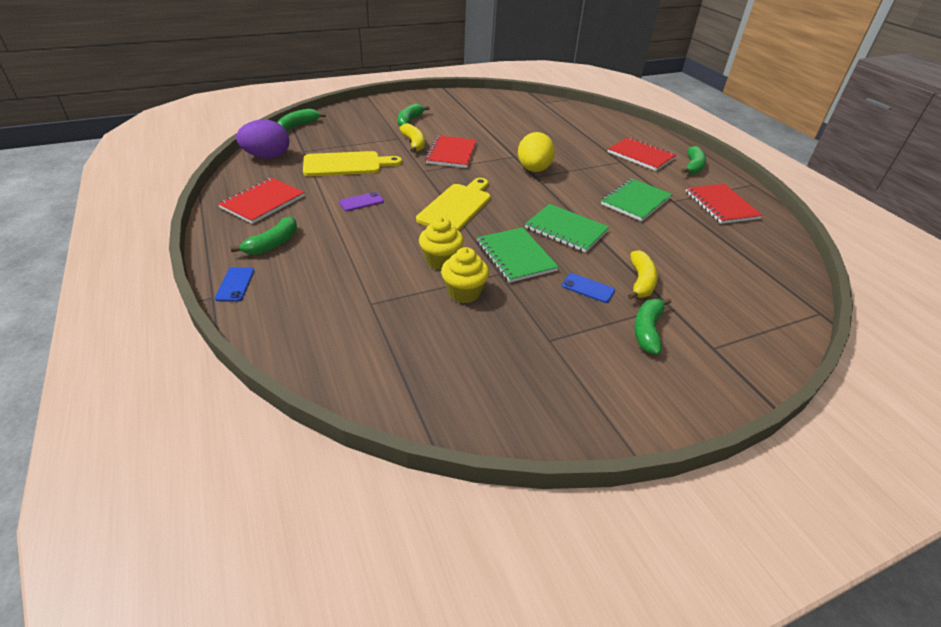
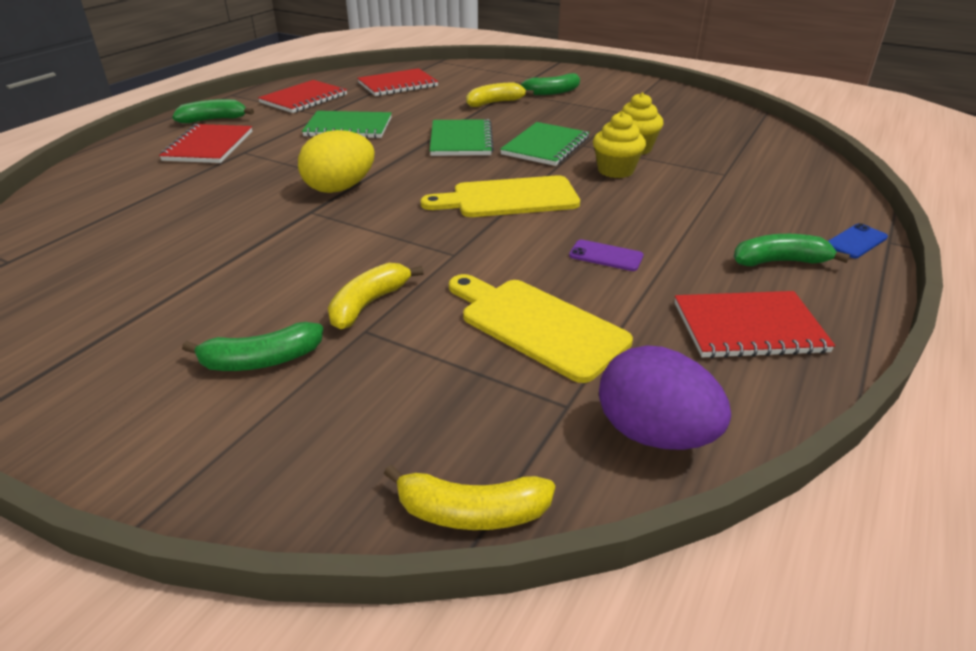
camera: 125 degrees left, 5 degrees down
(298, 125) = (471, 512): green banana -> yellow banana
(451, 153) = (364, 257): red notebook -> red notebook (397, 84)
(588, 288) = (538, 115): blue phone -> none

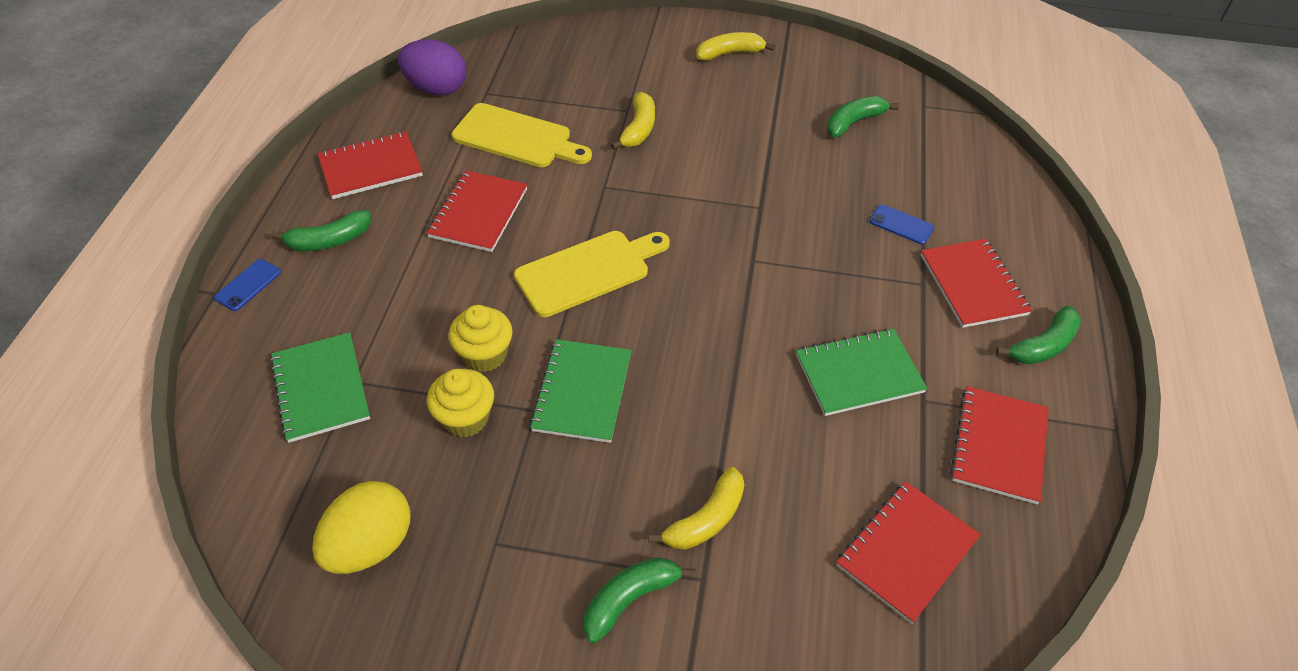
camera: 160 degrees right, 15 degrees up
(204, 181) = (901, 224): none -> blue phone
(261, 360) = (673, 80): green banana -> green banana (854, 122)
(340, 188) = (762, 246): yellow egg -> yellow egg (370, 545)
(461, 140) = (696, 379): green notebook -> green notebook (321, 388)
(471, 512) = (519, 41): yellow banana -> yellow banana (730, 53)
(606, 256) = (479, 213): purple phone -> red notebook

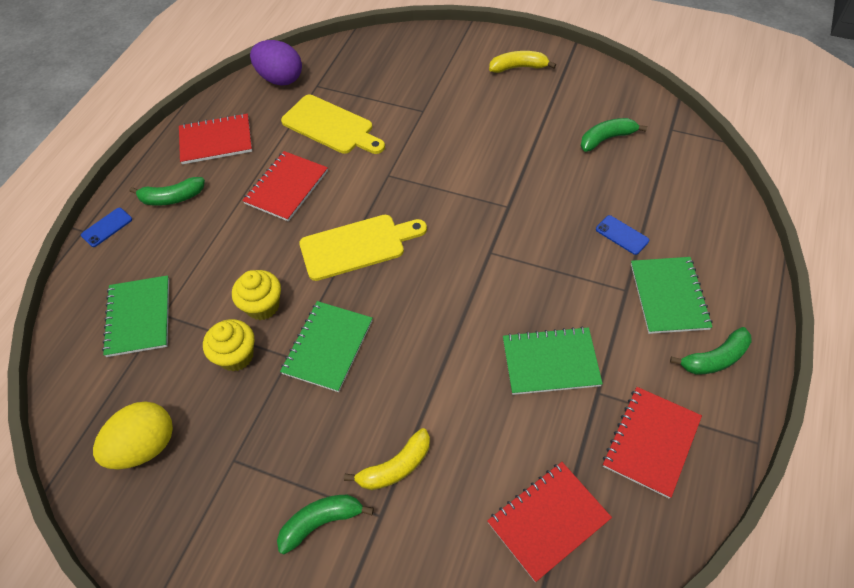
camera: 15 degrees right, 5 degrees up
(638, 129) = (427, 128): yellow banana -> none
(972, 285) = (668, 296): red notebook -> green notebook

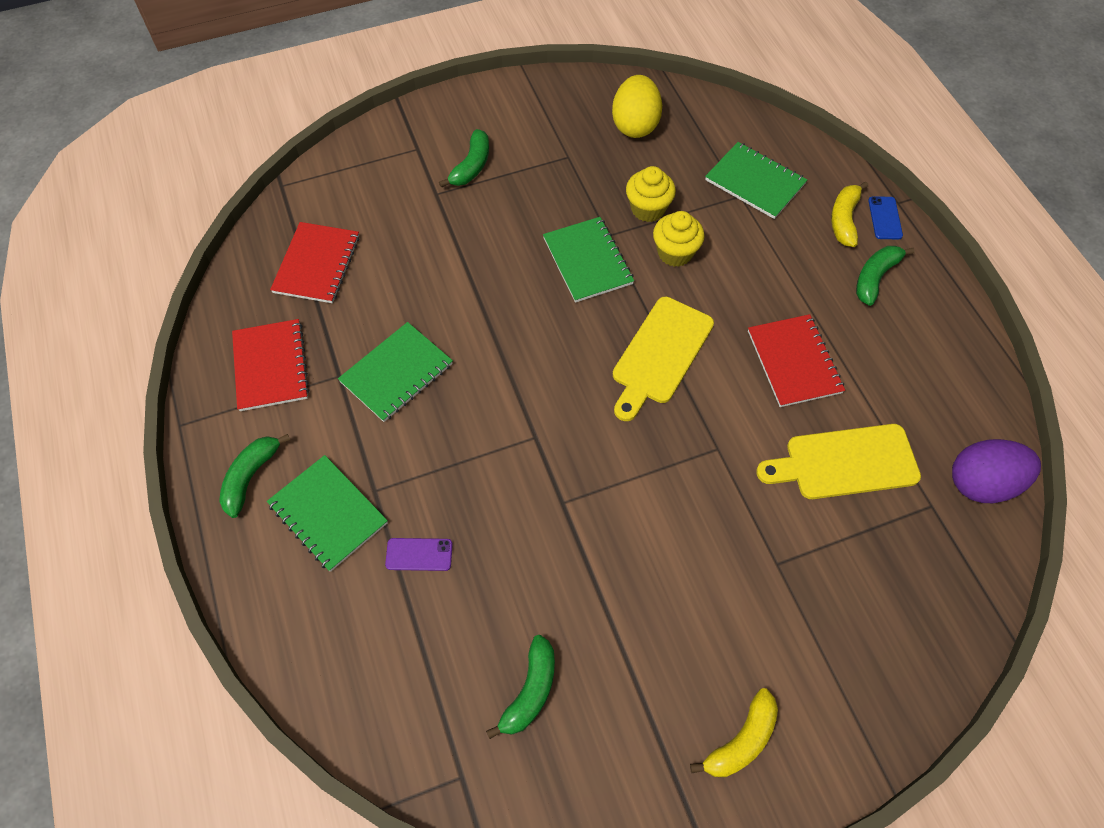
camera: 135 degrees right, 5 degrees up
(216, 141) = (926, 358): red notebook -> none
(395, 467) = (453, 224): yellow banana -> yellow banana (844, 219)
(622, 235) = (419, 554): blue phone -> purple phone

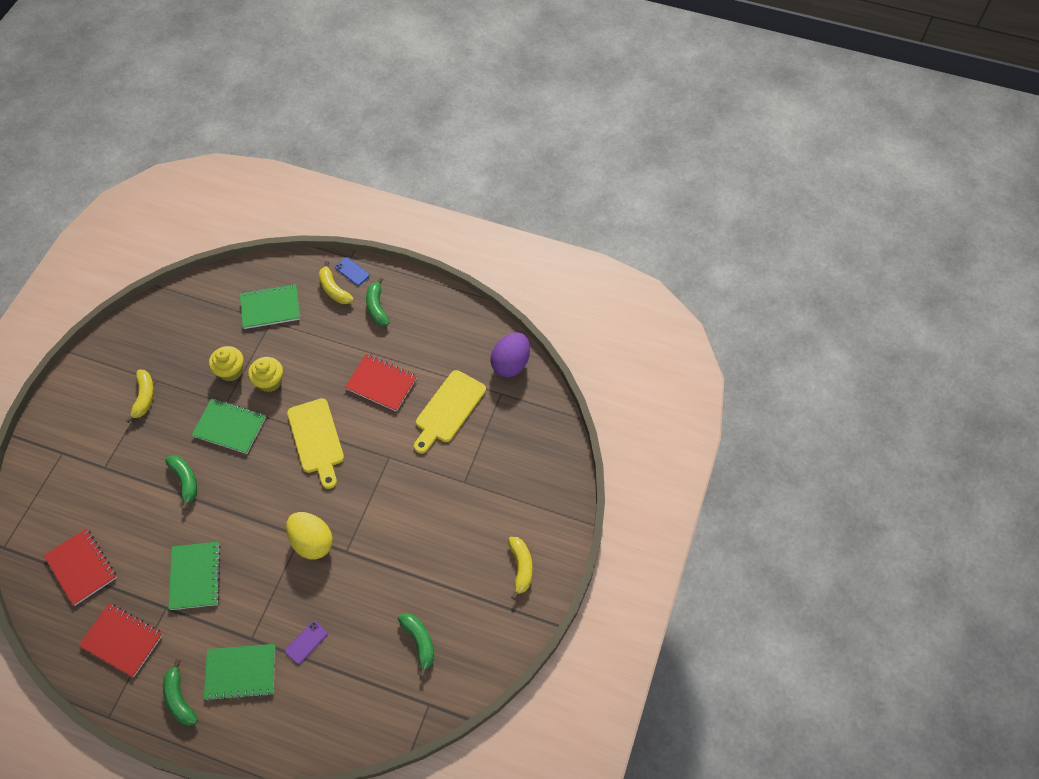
camera: 50 degrees left, 0 degrees up
(471, 166) = (106, 434): green banana -> green banana (185, 481)
(540, 163) = (144, 397): none -> yellow banana
(635, 125) = (173, 330): yellow egg -> yellow egg (312, 542)

